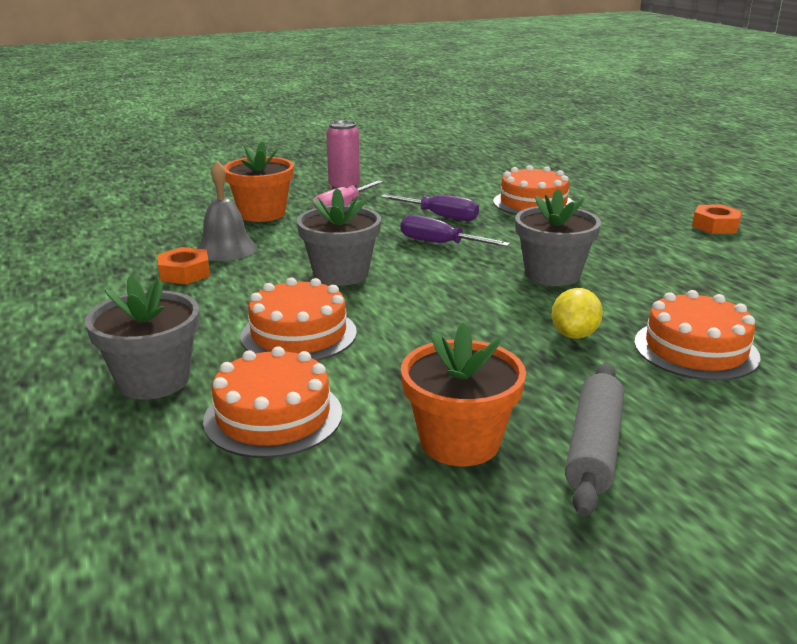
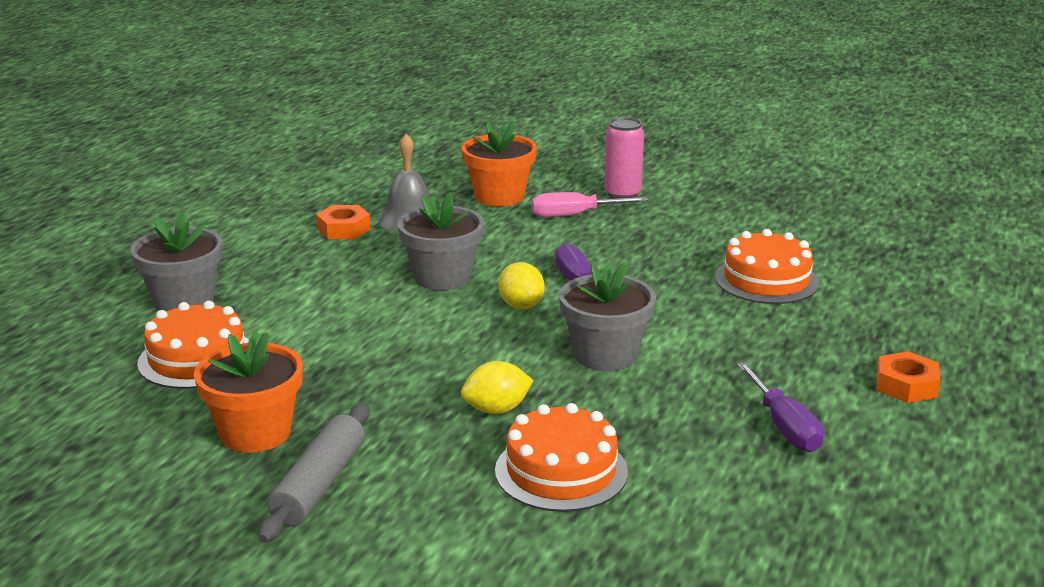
camera: 45 degrees right, 0 degrees up
(299, 334) = (318, 311): orange cake -> none
(435, 269) = (521, 305): none -> yellow lemon
(440, 216) = (640, 258): purple screwdriver -> purple screwdriver (784, 426)
(594, 448) = (319, 485): grey rolling pin -> grey rolling pin turned 45 degrees counterclockwise

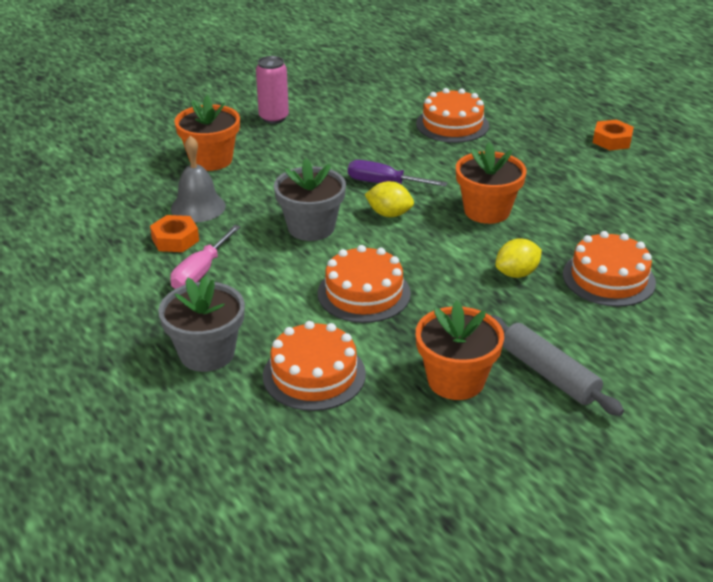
camera: 55 degrees left, 10 degrees up
(357, 339) = (364, 293): none -> orange cake
(496, 410) = (516, 273): yellow lemon -> yellow lemon turned 45 degrees clockwise
(575, 215) = (281, 145): pink screwdriver -> pink screwdriver (201, 272)
(605, 355) = (487, 211): grey flower pot -> orange flower pot
(784, 426) = (621, 191): purple screwdriver -> none

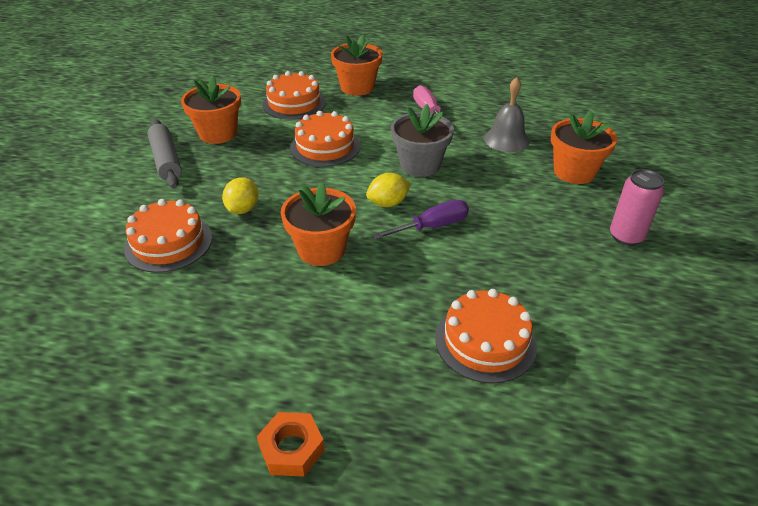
camera: 135 degrees right, 5 degrees up
(175, 239) = (476, 118): orange nut -> none
(207, 353) = (357, 87): grey flower pot -> orange flower pot
(549, 374) = (166, 160): grey rolling pin -> grey rolling pin turned 60 degrees clockwise

